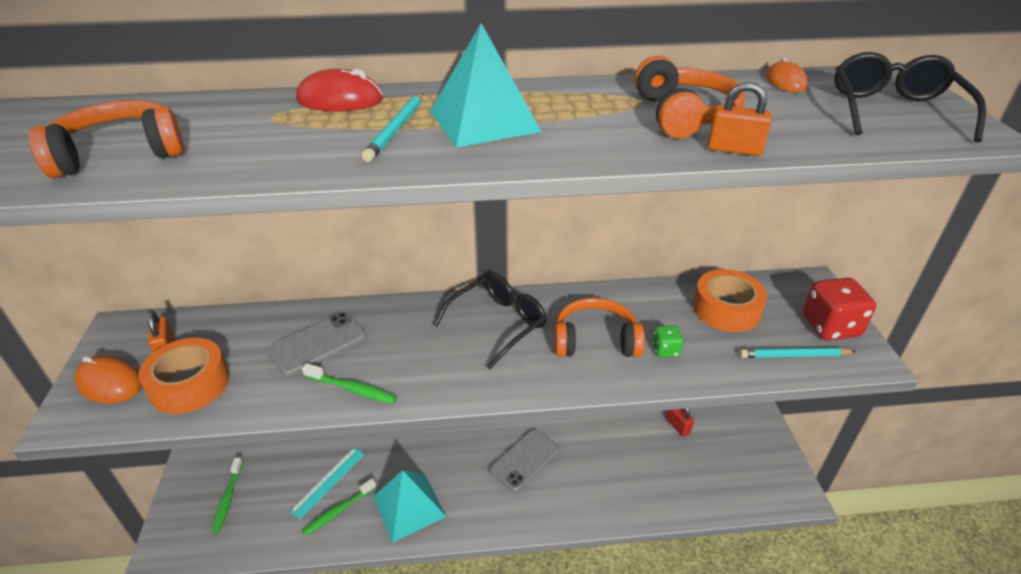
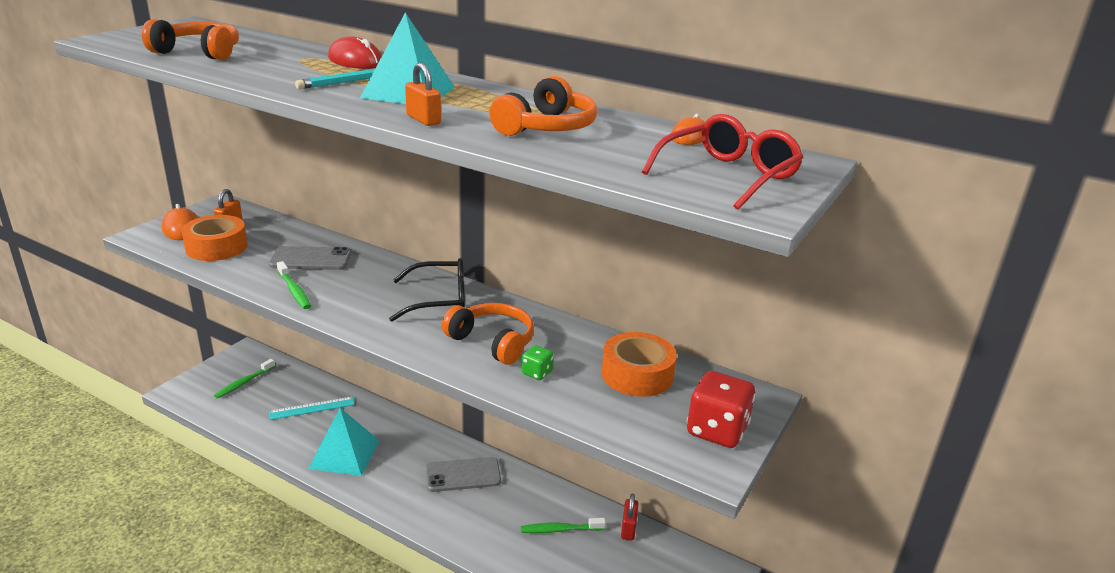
camera: 35 degrees right, 10 degrees down
(338, 511) = (297, 429): green toothbrush -> green toothbrush (560, 530)
(734, 149) = (526, 151): orange padlock -> orange padlock (423, 120)
(794, 355) = (643, 430): turquoise pencil -> none
(894, 111) = (728, 175): black glasses -> red glasses

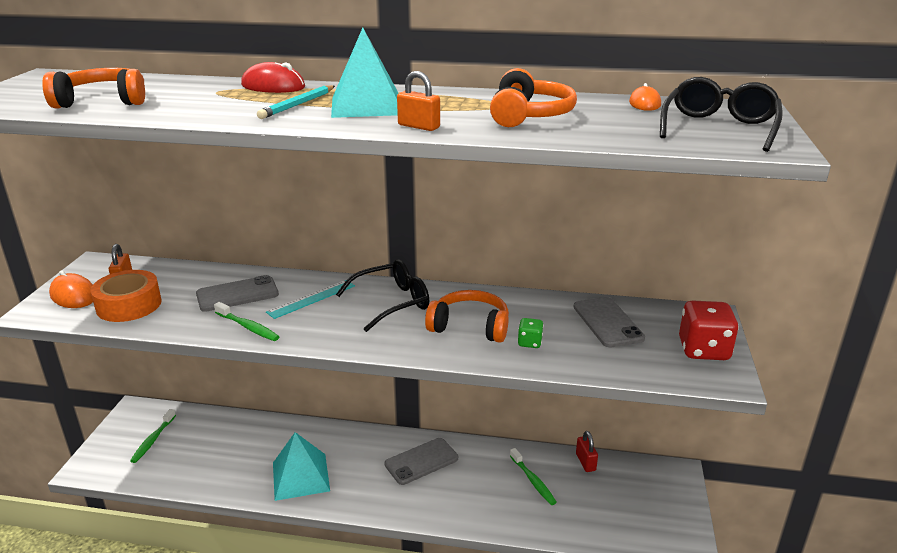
camera: 20 degrees left, 0 degrees up
(312, 408) = (240, 444): turquoise ruler -> turquoise ruler (311, 299)
(560, 530) = (533, 481): green toothbrush -> green toothbrush turned 90 degrees counterclockwise
(637, 374) = (607, 322): orange tape -> grey phone
(728, 175) = (719, 128): red glasses -> black glasses

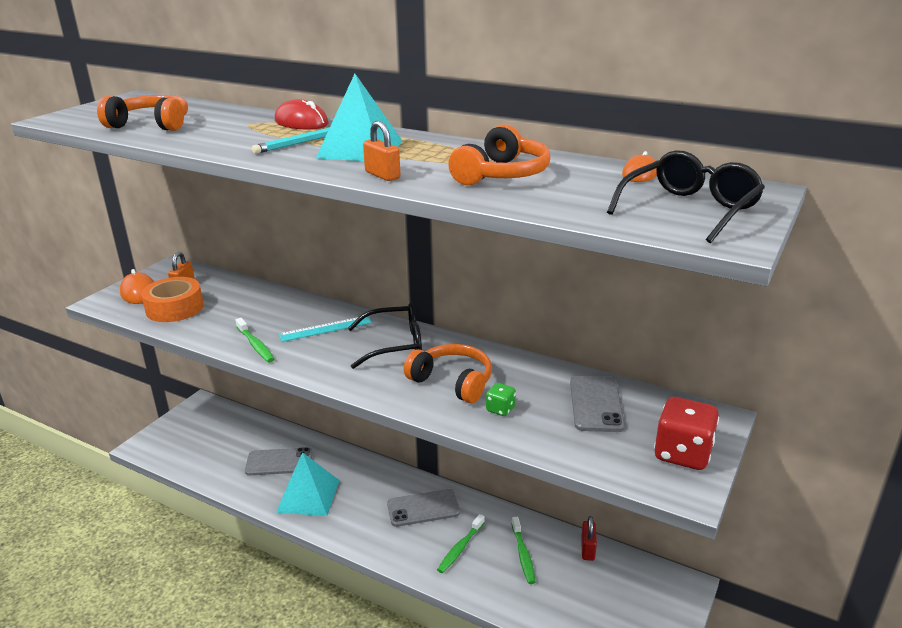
camera: 20 degrees right, 0 degrees up
(153, 440) = (203, 434): green toothbrush -> green toothbrush (460, 548)
(237, 294) = (266, 313): grey phone -> grey phone (279, 462)

